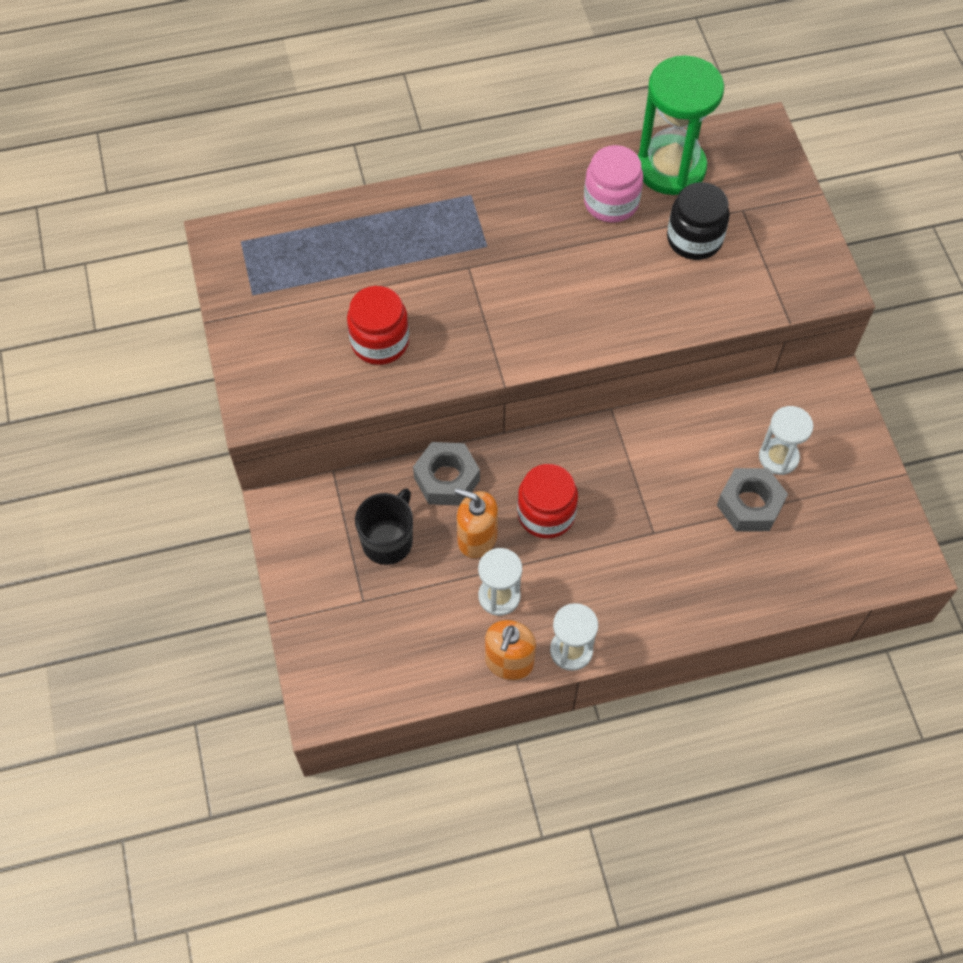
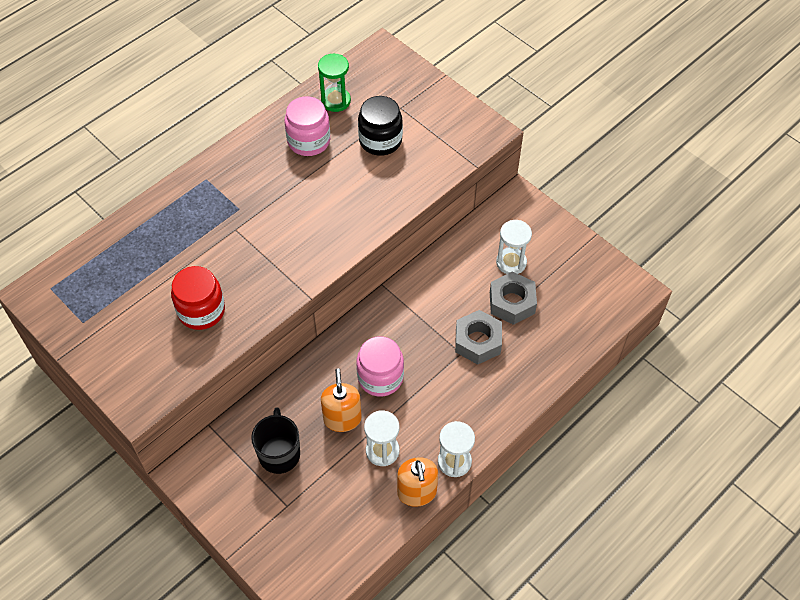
camera: 30 degrees left, 5 degrees down
(446, 479) = (296, 388): grey nut -> grey nut (477, 341)
(477, 538) = (342, 418): orange soap dispenser -> orange soap dispenser turned 90 degrees clockwise
(546, 514) = (380, 377): red jar -> pink jar
(671, 168) = (335, 101): green hourglass -> green hourglass, size x0.55

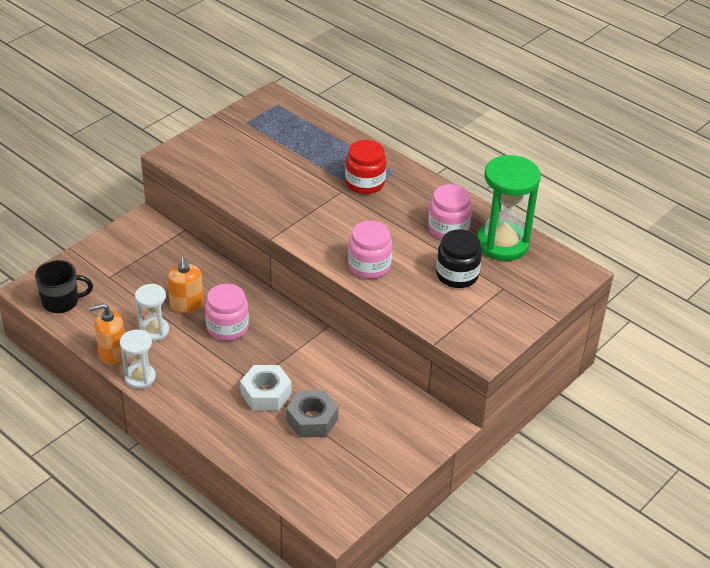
camera: 85 degrees right, 15 degrees down
(201, 311) = (257, 179): red jar -> red jar (365, 183)
(279, 453) = (156, 270): black mug -> black mug (62, 302)
(335, 101) = (502, 244): green hourglass -> green hourglass, size x1.80
(342, 418) = (186, 305): orange soap dispenser -> orange soap dispenser turned 90 degrees clockwise
(363, 211) = (369, 266): none -> pink jar
(477, 341) = (266, 393): grey nut -> white nut
(511, 262) = (361, 420): white hourglass -> none

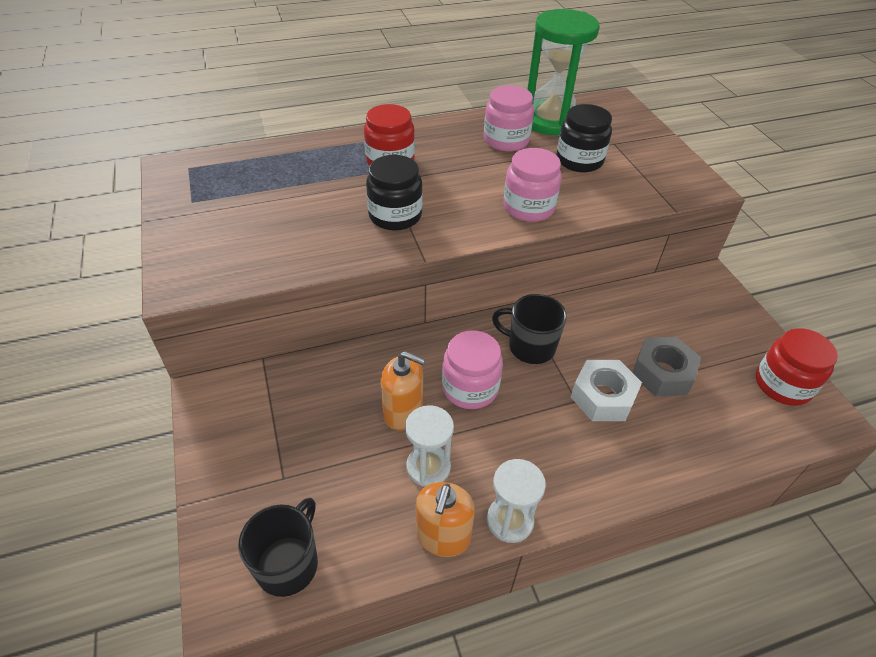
camera: 60 degrees left, 5 degrees up
(286, 344) = (530, 347): none -> black mug
(305, 209) = (395, 215): none -> black jar
(350, 490) = (782, 384): none -> red jar

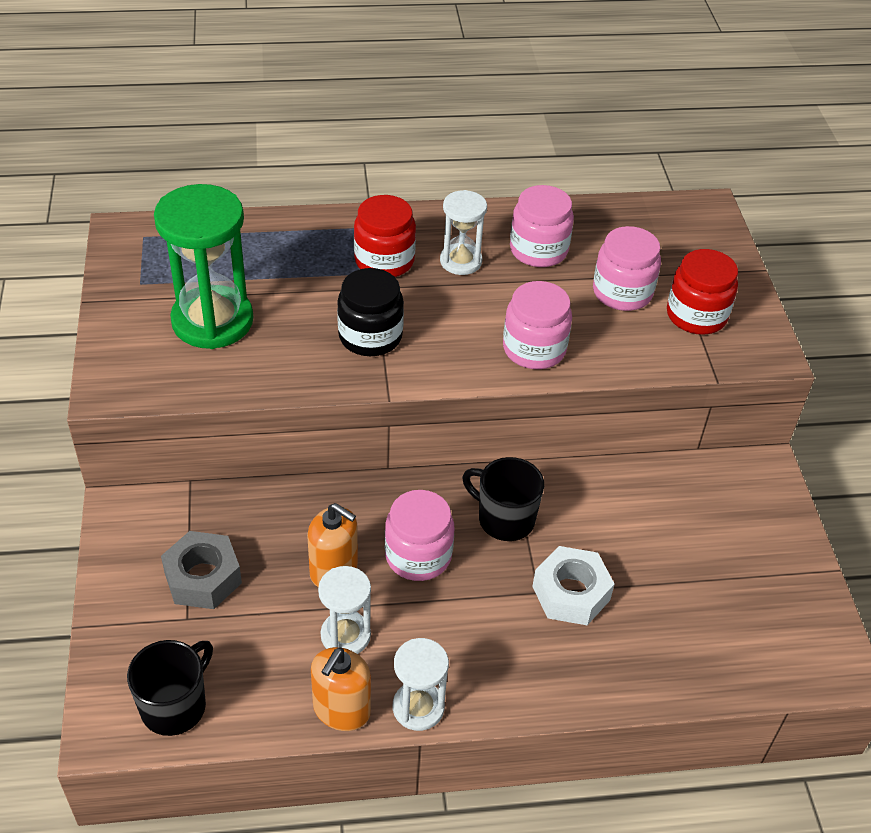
camera: 10 degrees right, 0 degrees up
(450, 154) = (460, 261): none -> white hourglass
(550, 121) = (606, 229): green hourglass -> green hourglass (212, 321)
(579, 160) = (622, 292): black jar -> pink jar
(662, 373) = (654, 578): grey nut -> grey nut (203, 578)
(782, 384) = (798, 617): red jar -> red jar (696, 315)

